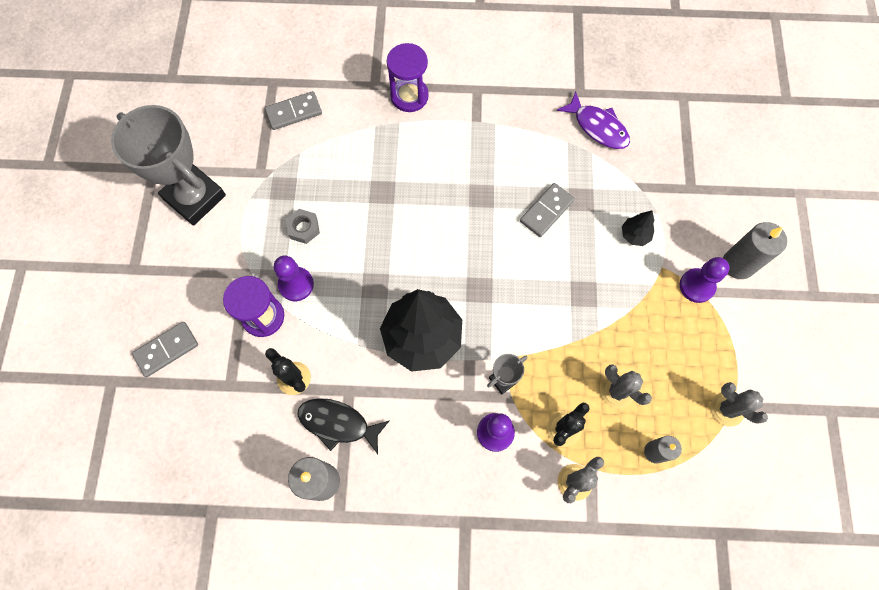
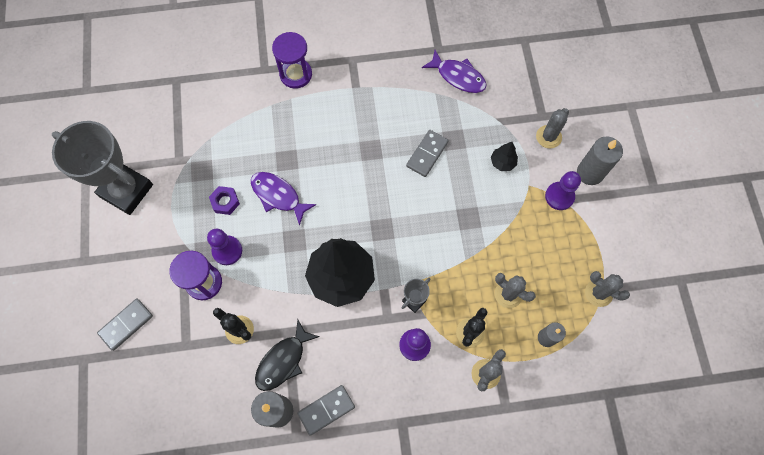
camera: 10 degrees left, 0 degrees up
(294, 112) = (199, 104): grey domino -> grey domino (326, 410)
(303, 228) = (225, 202): grey nut -> purple nut
(338, 423) = (283, 361): black fish -> black fish turned 60 degrees counterclockwise
(365, 231) = (278, 196): none -> purple fish
(694, 214) = (548, 137): none -> grey cactus

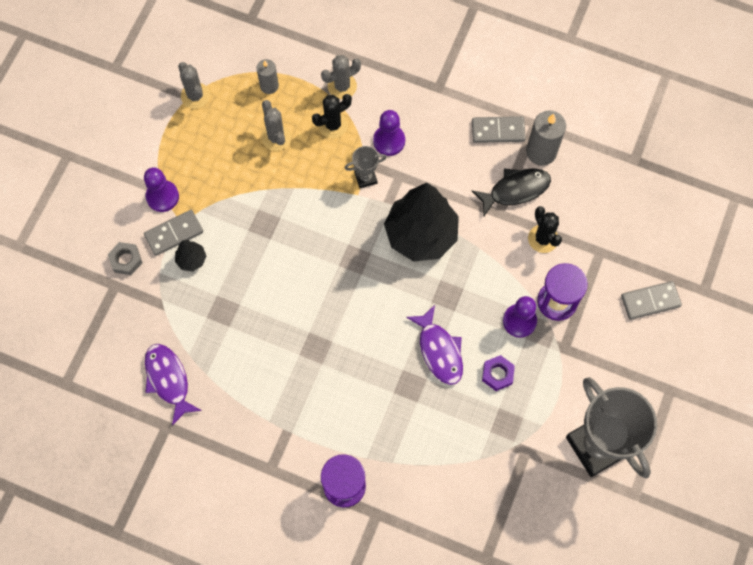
camera: 150 degrees left, 0 degrees up
(427, 154) = (261, 310): grey domino -> grey domino (174, 233)
(548, 137) = (126, 260): grey cactus -> grey nut
(590, 173) = (115, 202): grey candle -> none

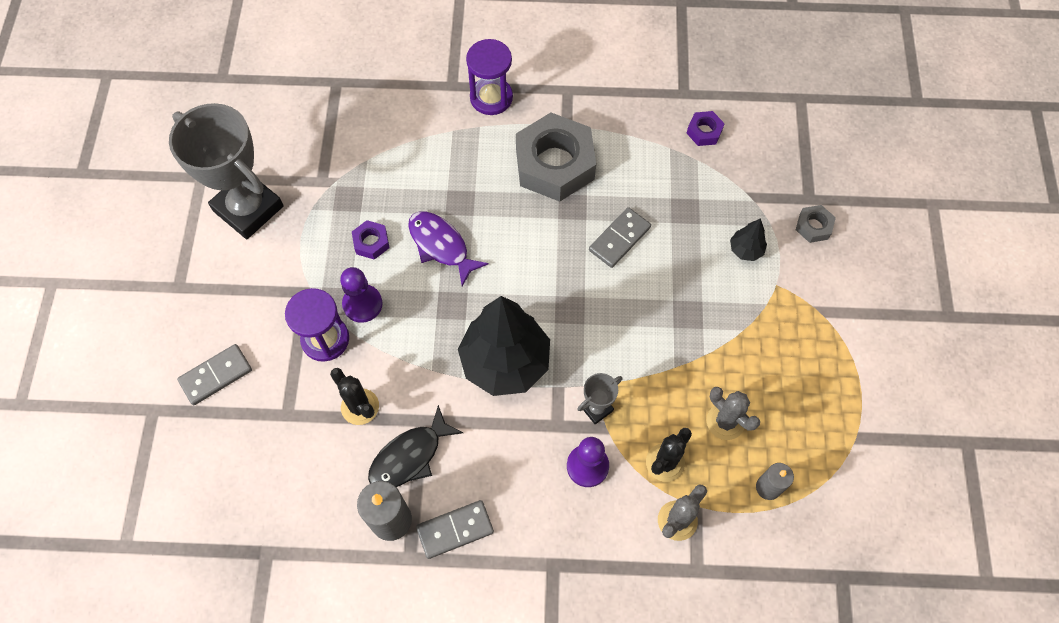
camera: 160 degrees right, 5 degrees down
(162, 196) = (816, 306): purple pawn -> none
(168, 380) = (704, 131): purple fish -> purple nut
(174, 233) = (780, 270): grey domino -> grey domino (619, 239)
(195, 96) = (850, 441): grey cactus -> none
(314, 394) = (554, 164): none -> grey nut

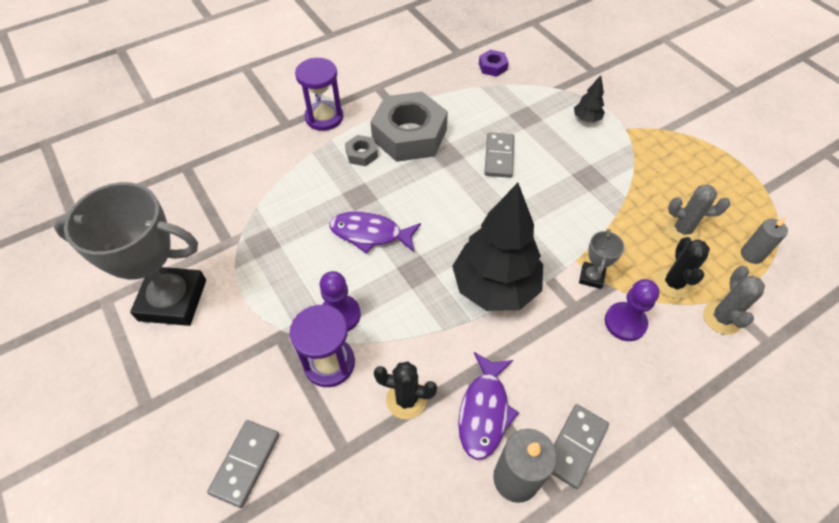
camera: 35 degrees left, 10 degrees down
(371, 242) = (309, 264): purple nut -> none
(410, 456) = (484, 411): black fish -> purple fish
(813, 226) = (612, 84): grey nut -> grey nut (362, 154)

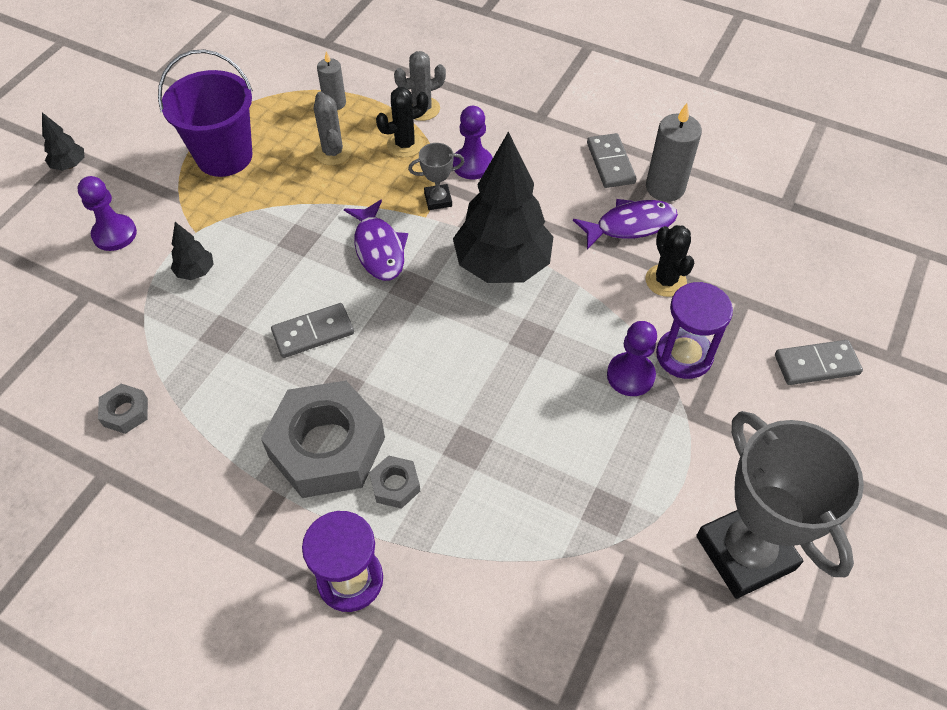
camera: 120 degrees left, 0 degrees up
(370, 234) = (514, 404): purple fish -> purple fish (378, 249)
(492, 67) = (125, 412): purple nut -> grey nut
(575, 446) = (610, 163): grey domino -> grey domino turned 75 degrees clockwise
(642, 92) = (114, 234): none -> purple pawn
(703, 164) = (224, 156): none -> purple bucket
(724, 86) = (69, 165): none -> black tree

